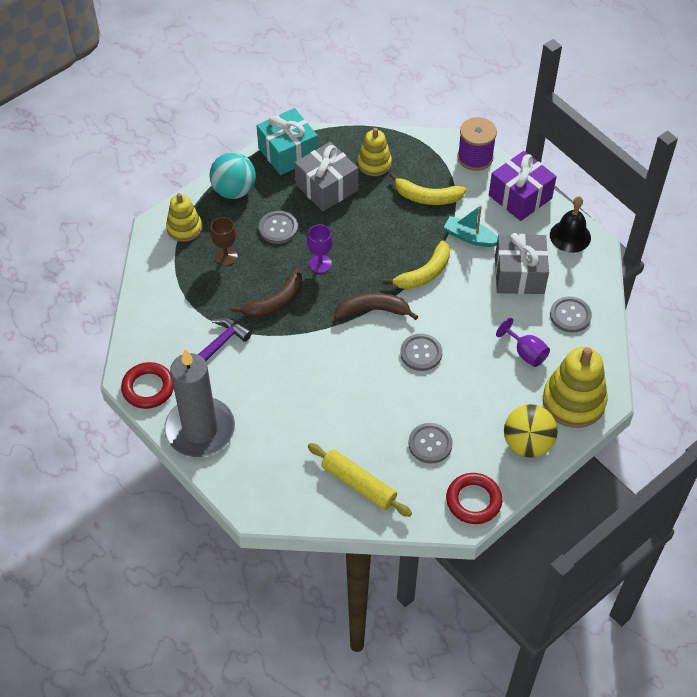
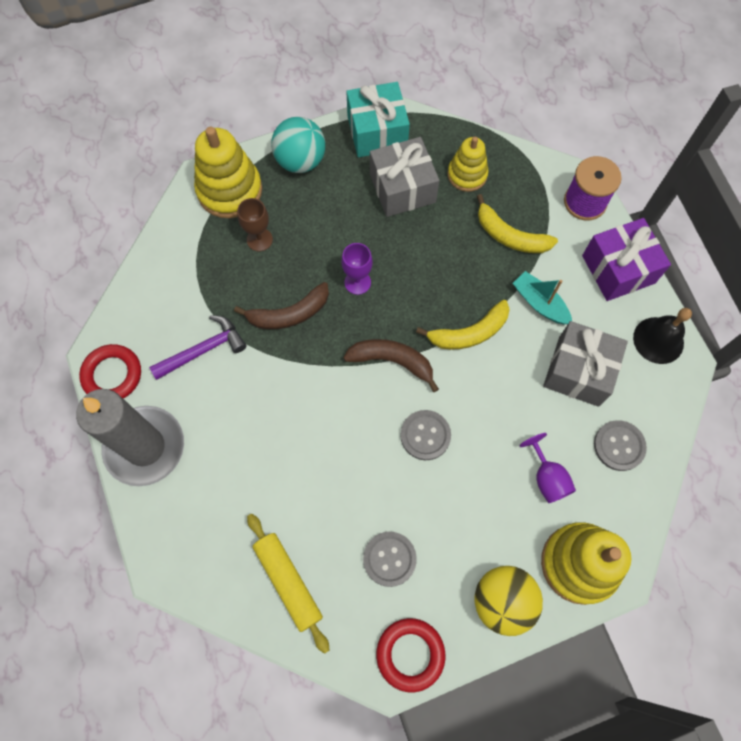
camera: 20 degrees right, 15 degrees up
(184, 228) = (229, 190): yellow stacking toy -> yellow stacking toy, size x1.62
(278, 228) = (329, 222): grey button -> none

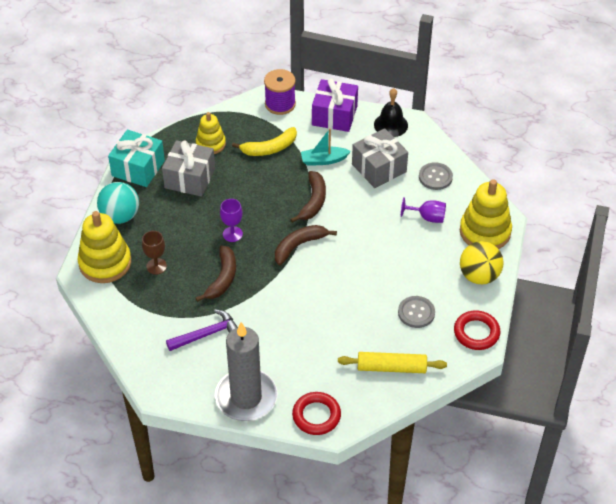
camera: 55 degrees left, 20 degrees down
(112, 375) = (180, 391): red ring -> red ring (316, 416)
(203, 350) = (207, 334): purple hammer -> purple hammer turned 60 degrees clockwise
(425, 435) = (357, 256): grey button -> none
(469, 333) = (313, 201): yellow banana -> brown banana

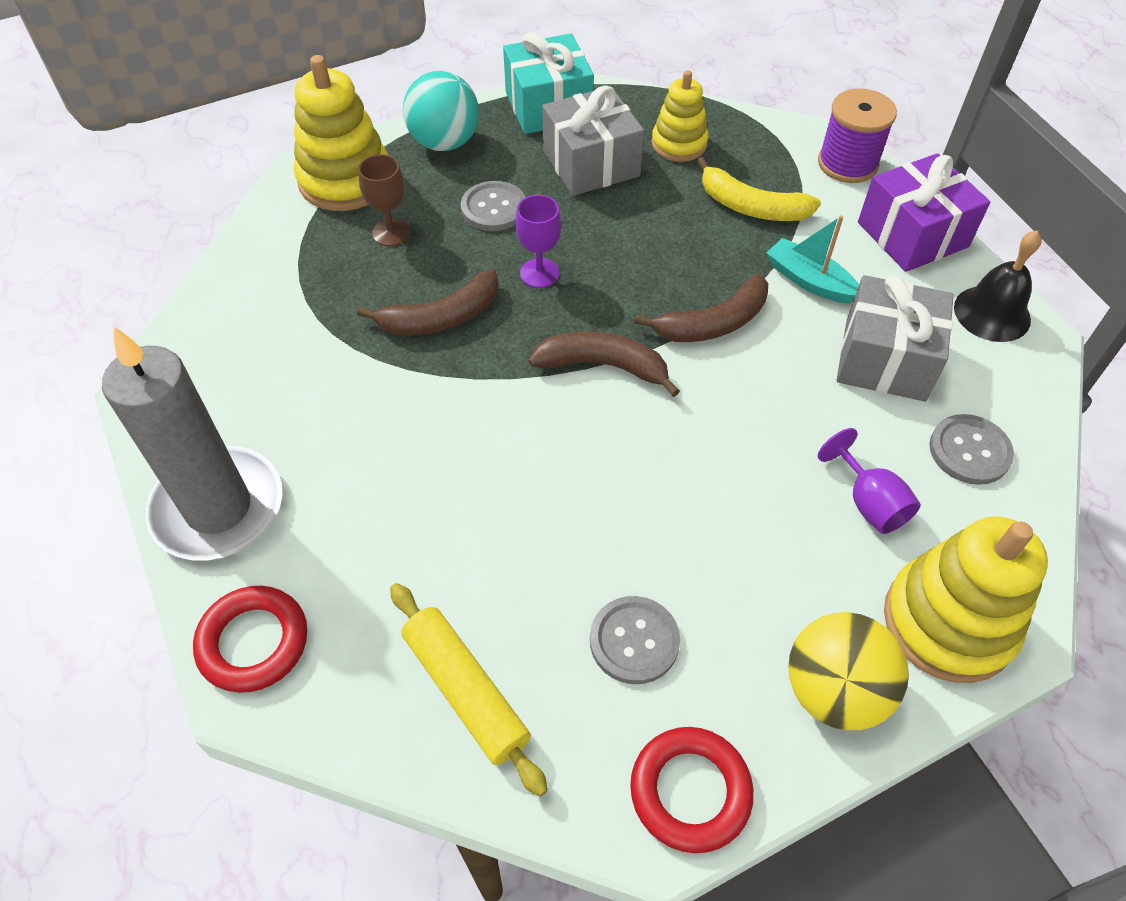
camera: 50 degrees right, 5 degrees up
(180, 225) = (494, 208): none -> grey button
(207, 334) = (312, 371): purple hammer -> none

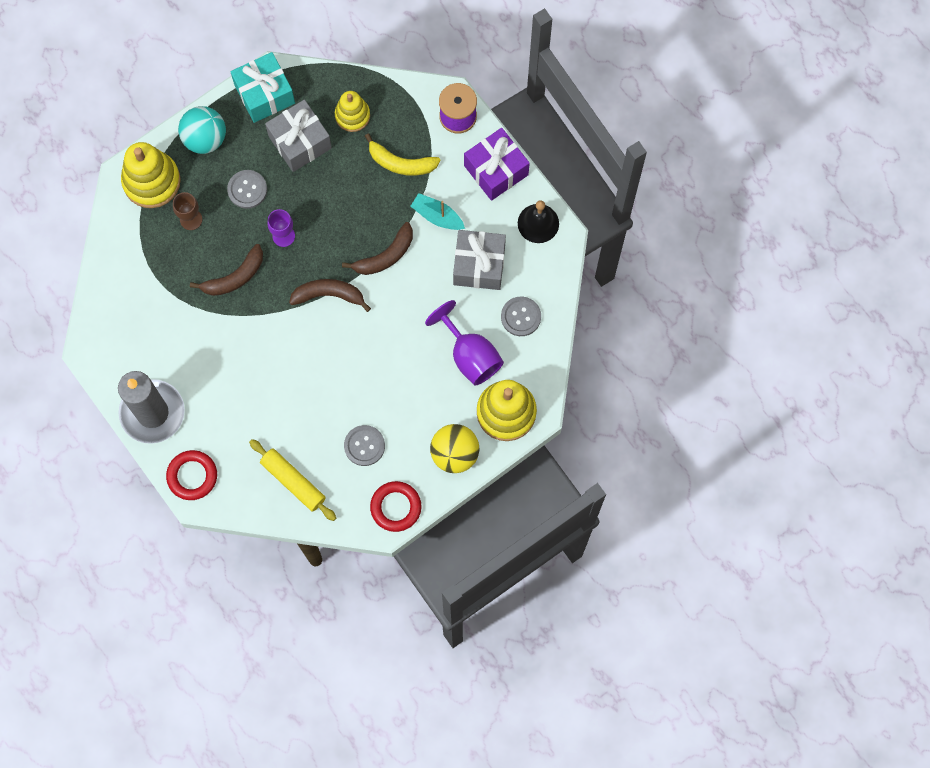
camera: 10 degrees left, 20 degrees up
(868, 503) = (470, 355): purple goblet -> purple goblet, size x1.62

